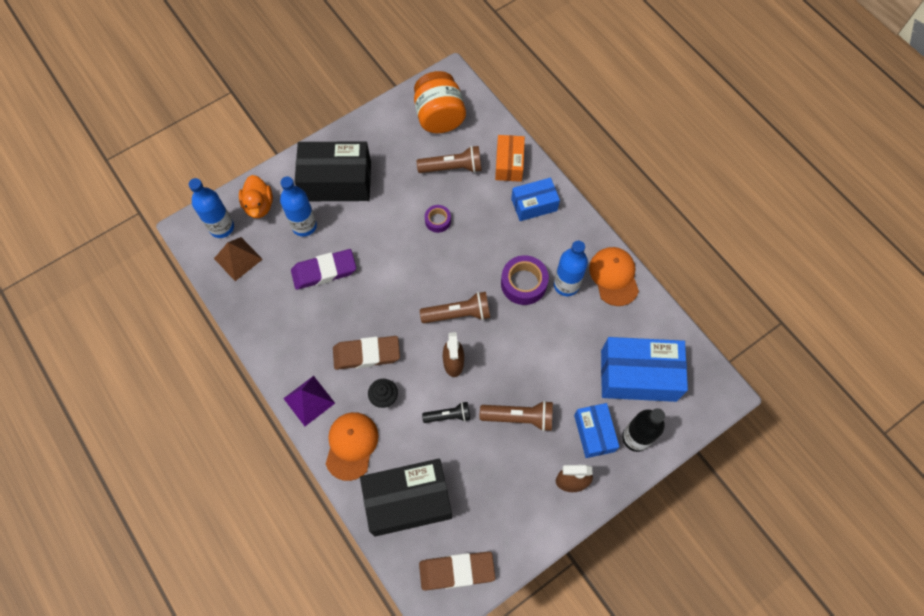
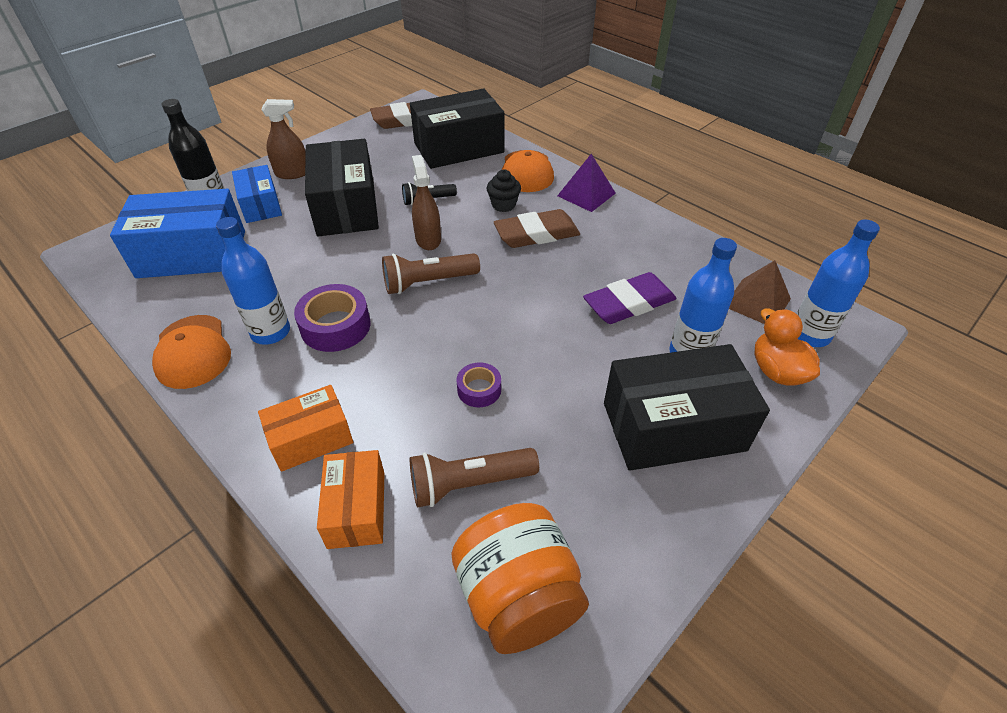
camera: 170 degrees right, 20 degrees down
(519, 418) = (346, 207): brown flashlight -> black box
(534, 205) = (311, 438): blue box -> orange box

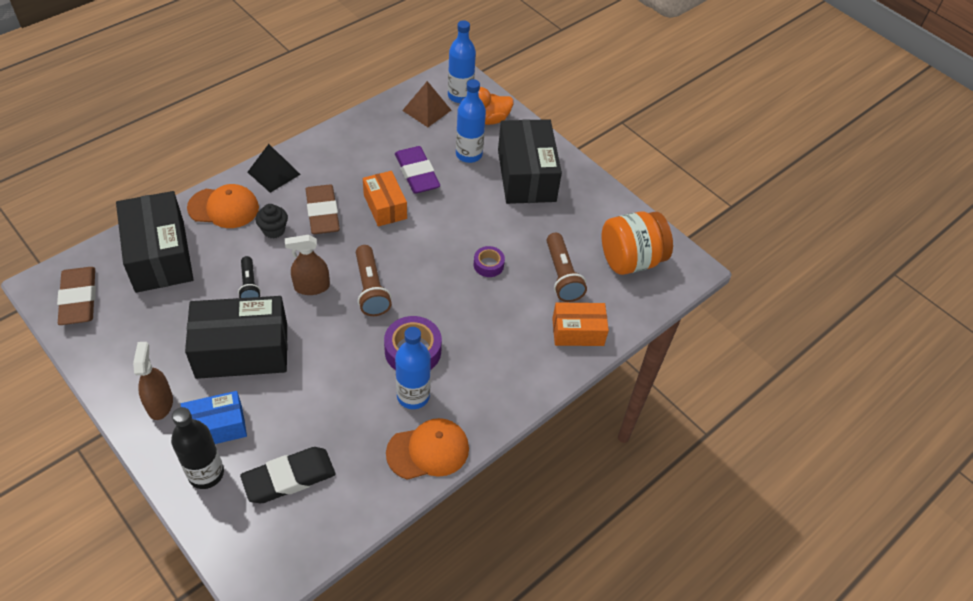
camera: 90 degrees left, 5 degrees up
(192, 254) = (289, 478): blue box -> black eraser
(311, 438) = (523, 359): orange box -> orange box (385, 207)
(586, 194) = (273, 173): purple pyramid -> black pyramid

